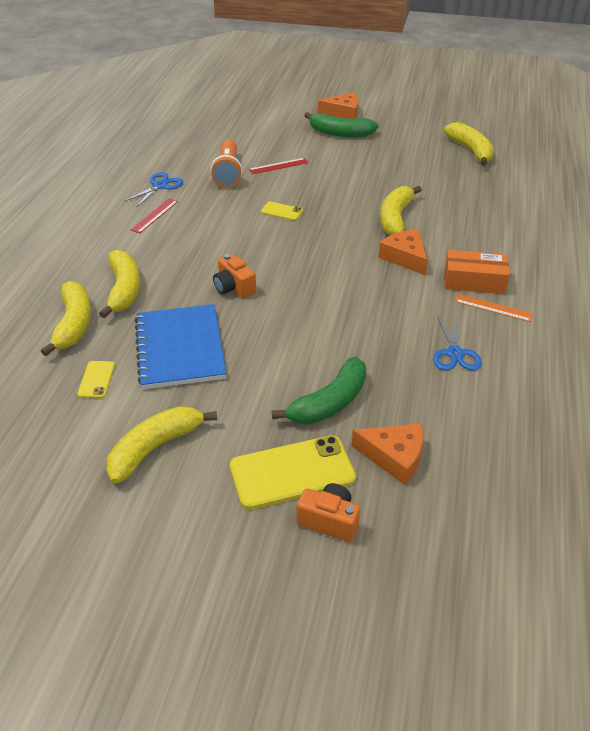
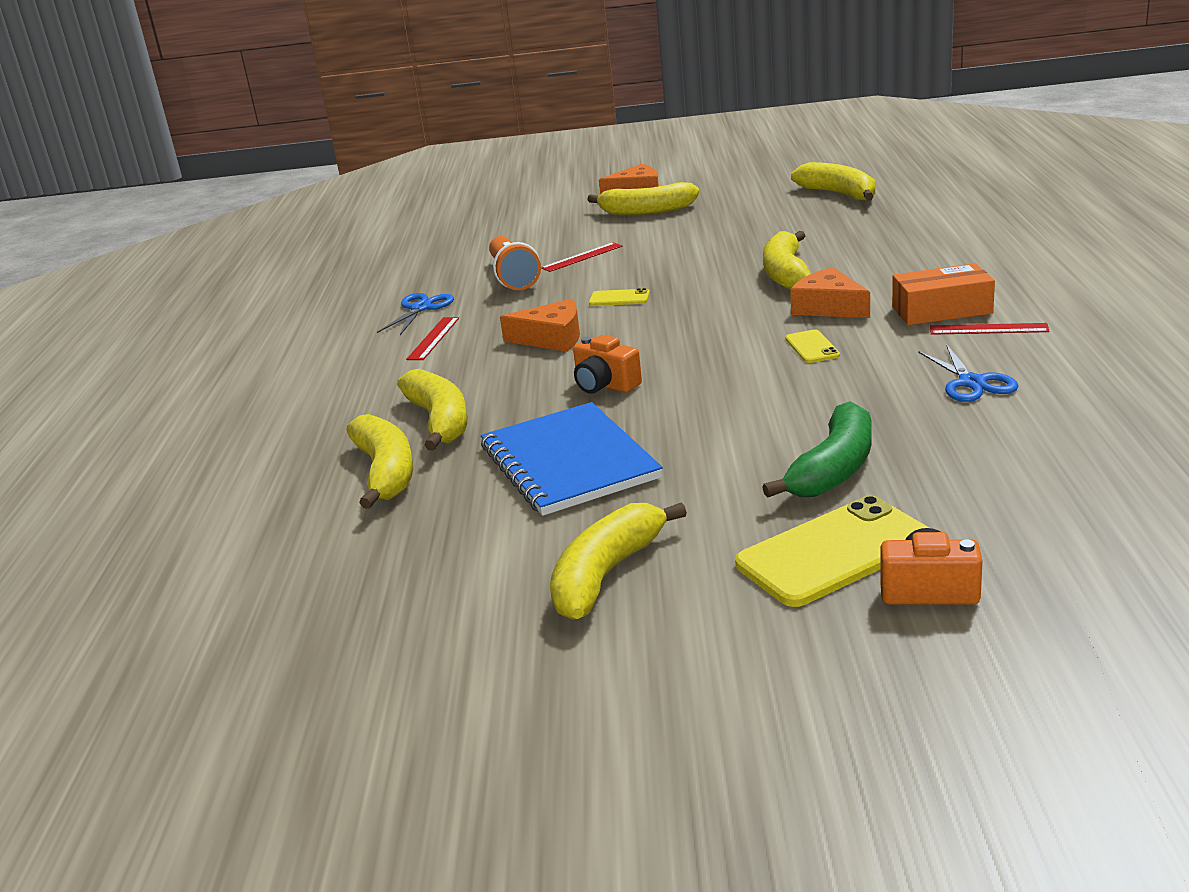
camera: 10 degrees left, 15 degrees down
(96, 380) = (462, 522): yellow phone -> yellow phone (812, 347)
(340, 133) = (646, 211): green banana -> yellow banana
(394, 457) = (970, 502): orange cheese -> orange cheese (552, 338)
(493, 308) = (988, 329): orange ruler -> red ruler

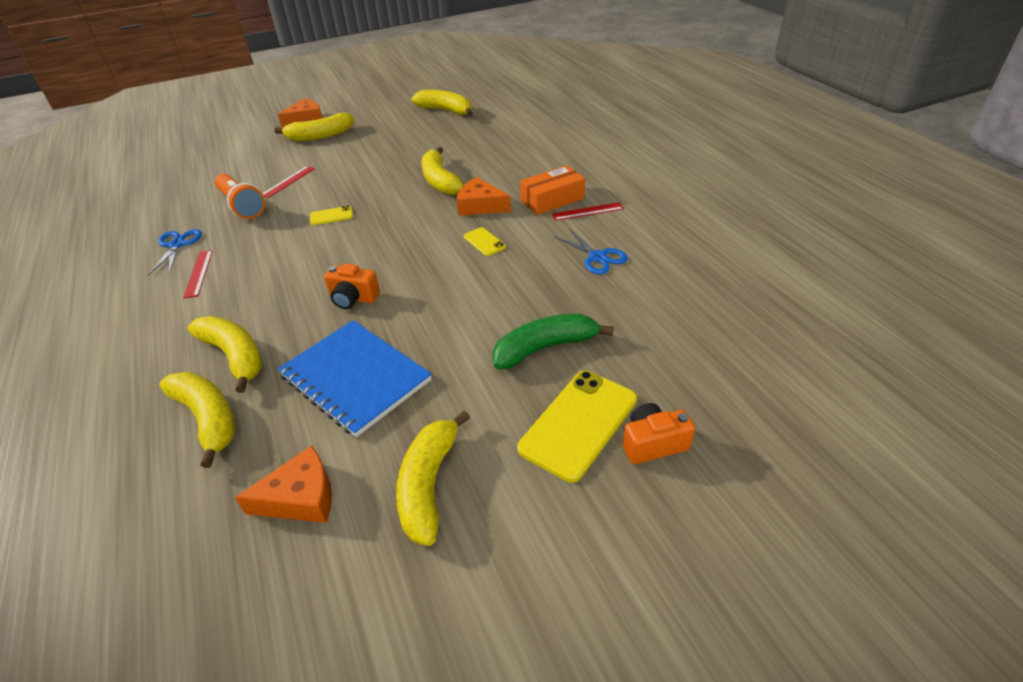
camera: 25 degrees left, 15 degrees up
(552, 338) = (295, 260): orange cheese -> orange cheese (301, 497)
(833, 469) = (545, 348): green banana -> green banana turned 120 degrees counterclockwise

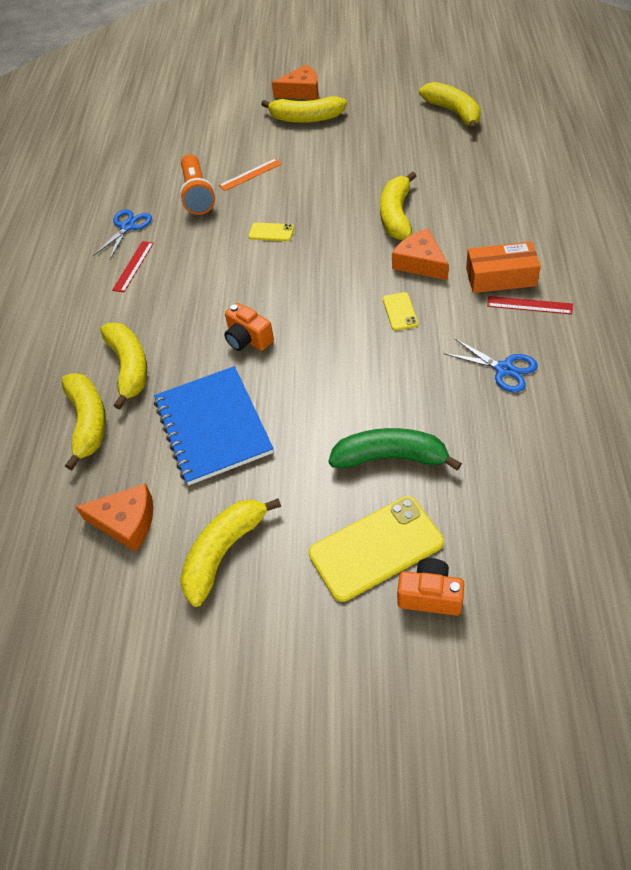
camera: 30 degrees right, 10 degrees up
(288, 181) = (250, 174): red ruler -> orange ruler
(597, 257) = (504, 369): blue scissors -> blue scissors turned 45 degrees counterclockwise

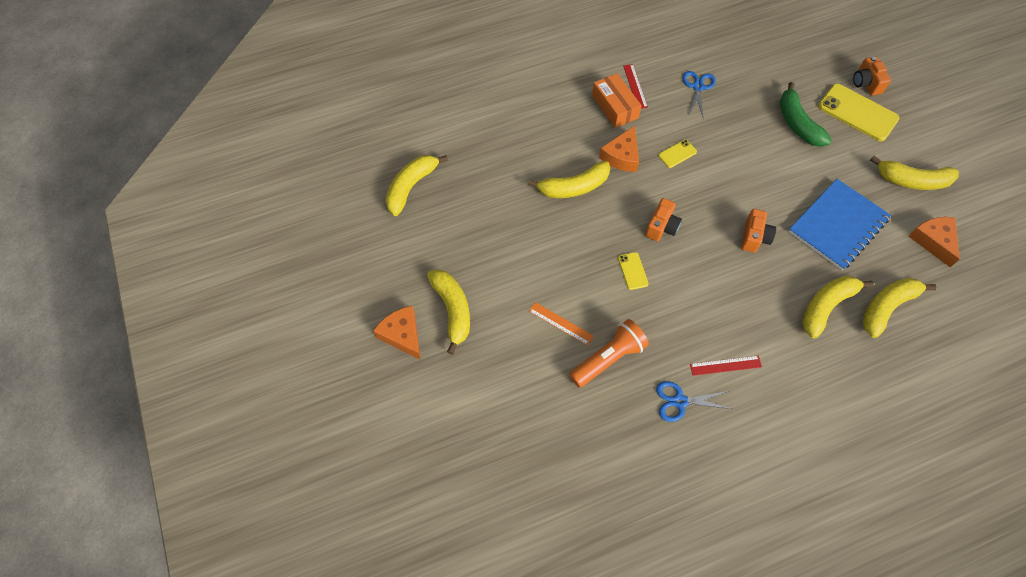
camera: 120 degrees left, 10 degrees up
(308, 268) = (661, 227): none -> orange camera

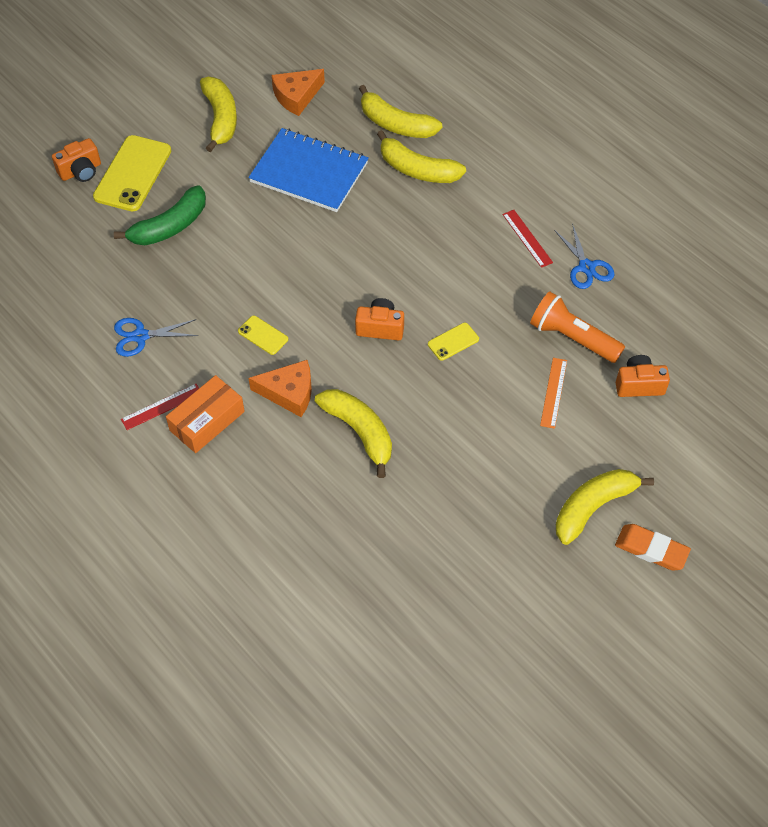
camera: 110 degrees left, 5 degrees down
(402, 334) = (651, 549): orange cheese -> orange eraser
(411, 187) = (439, 626): yellow banana -> none
(754, 237) = (357, 240): orange camera -> orange camera (639, 385)

